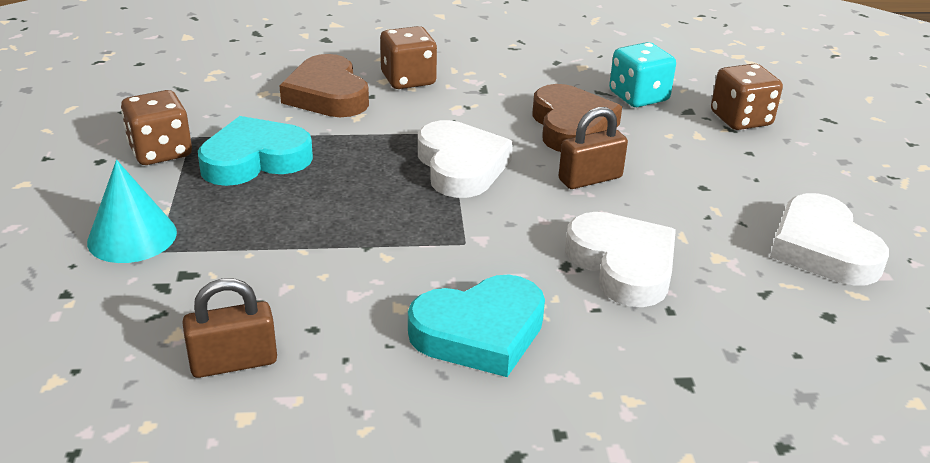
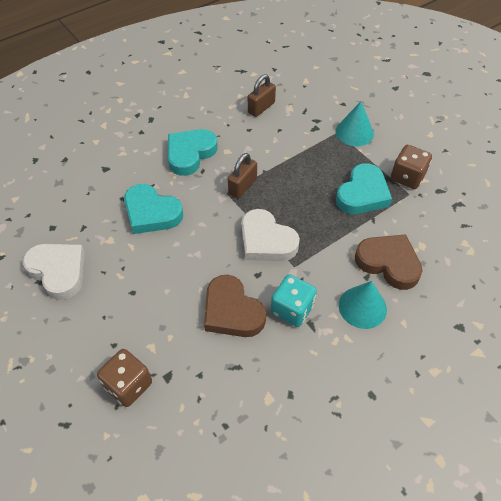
camera: 150 degrees right, 20 degrees up
(408, 79) = (362, 307): brown dice -> turquoise cone
(590, 179) = (195, 266): brown padlock -> brown padlock (242, 186)
(623, 265) = (151, 213): white heart -> turquoise heart
(638, 97) = (208, 375): turquoise dice -> turquoise dice (292, 309)

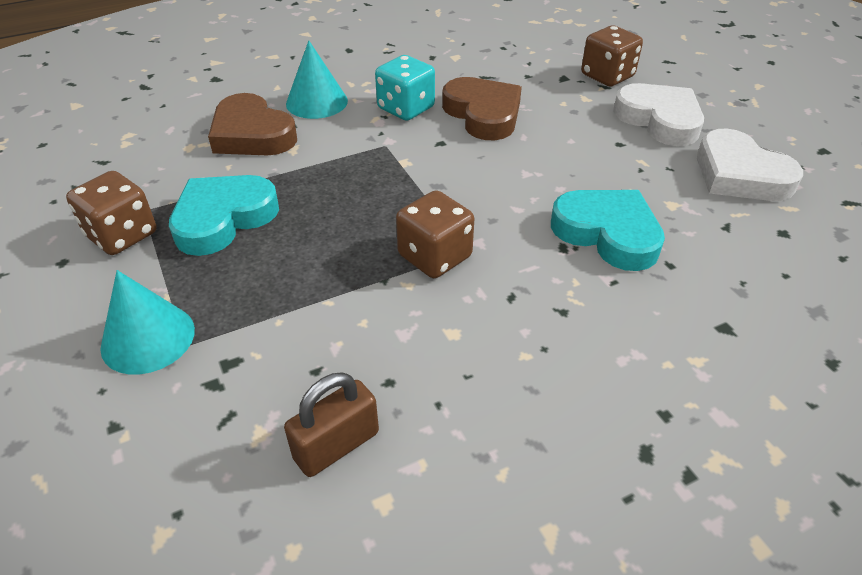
camera: 170 degrees left, 10 degrees down
(190, 154) = (537, 336): turquoise heart -> none
(242, 186) = (435, 256): brown padlock -> brown dice
(266, 241) = (416, 175): white heart -> white heart (659, 120)

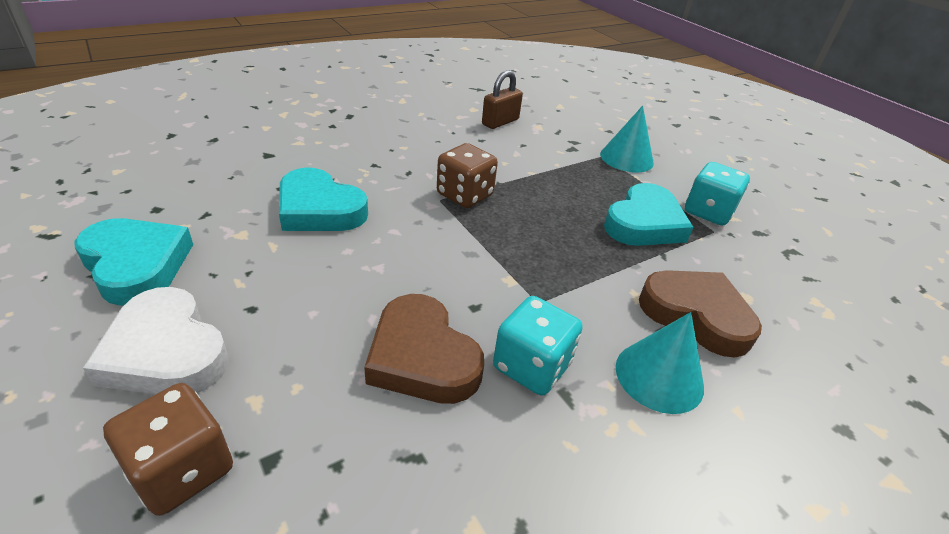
camera: 170 degrees right, 5 degrees down
(122, 235) = (708, 212): brown dice -> turquoise dice
(739, 175) = (136, 265): white heart -> turquoise heart

